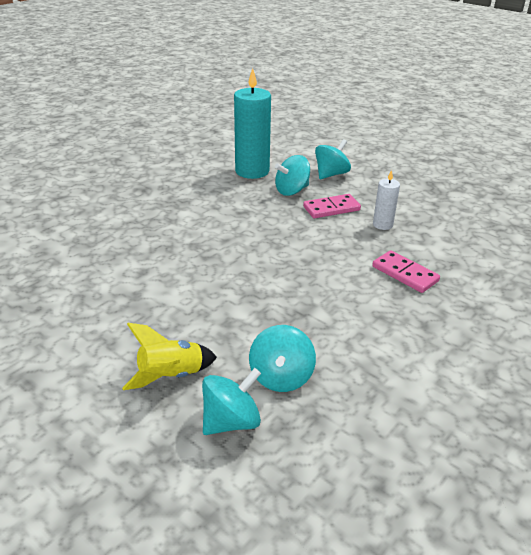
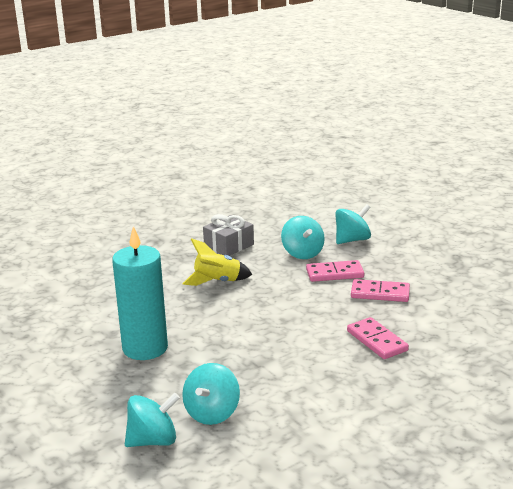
camera: 15 degrees right, 10 degrees down
(171, 376) = (117, 401): yellow rocket -> yellow rocket (217, 282)
(218, 188) = (229, 245): none -> grey gift
(252, 171) = (271, 231): turquoise candle -> turquoise candle (145, 348)
(292, 191) = (302, 253): turquoise spinning top -> turquoise spinning top turned 90 degrees counterclockwise
(382, 225) = (380, 293): white candle -> pink domino

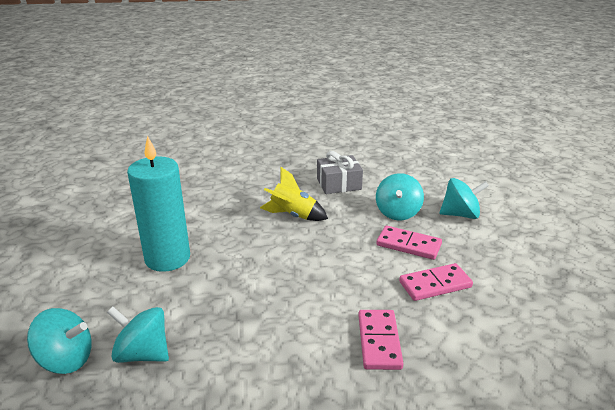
camera: 30 degrees right, 5 degrees up
(212, 413) = (143, 354): turquoise spinning top -> turquoise spinning top turned 60 degrees clockwise
(380, 293) = (435, 285): pink domino -> pink domino turned 60 degrees counterclockwise

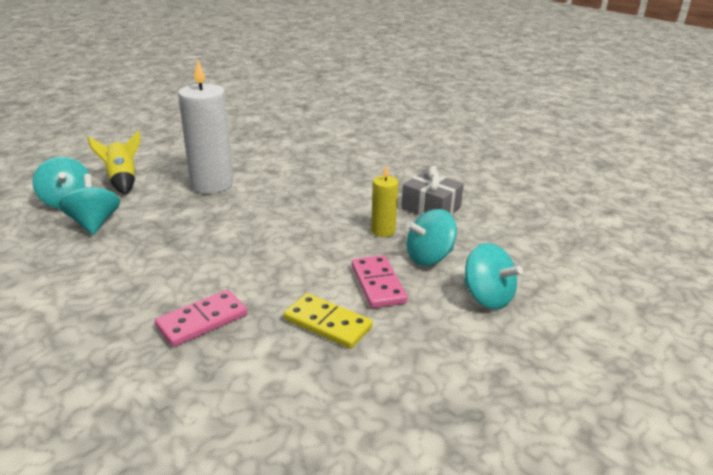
camera: 50 degrees right, 0 degrees up
(167, 258) = (212, 184): turquoise candle -> white candle
(293, 215) = (341, 208): yellow rocket -> yellow rocket (123, 181)
(345, 214) = (383, 231): none -> yellow candle
(435, 285) = (327, 324): pink domino -> yellow domino

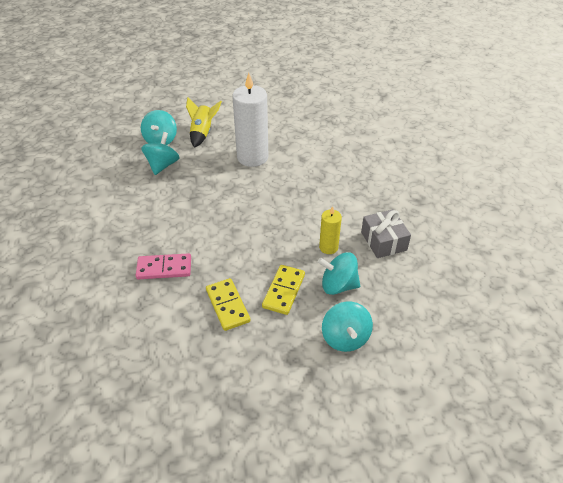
camera: 35 degrees right, 15 degrees up
(378, 284) = (283, 291): pink domino -> yellow domino

